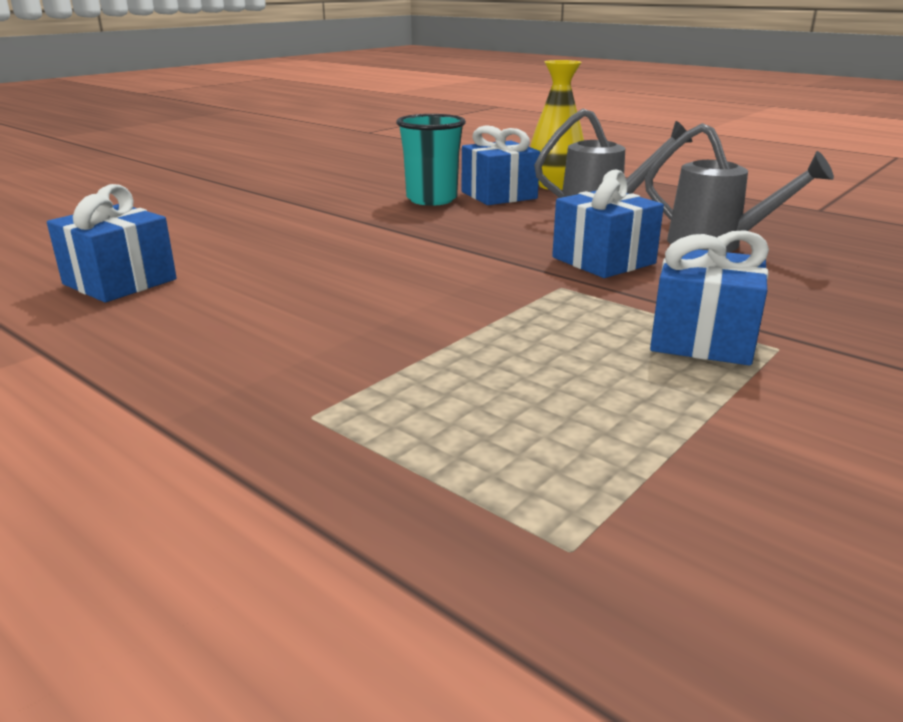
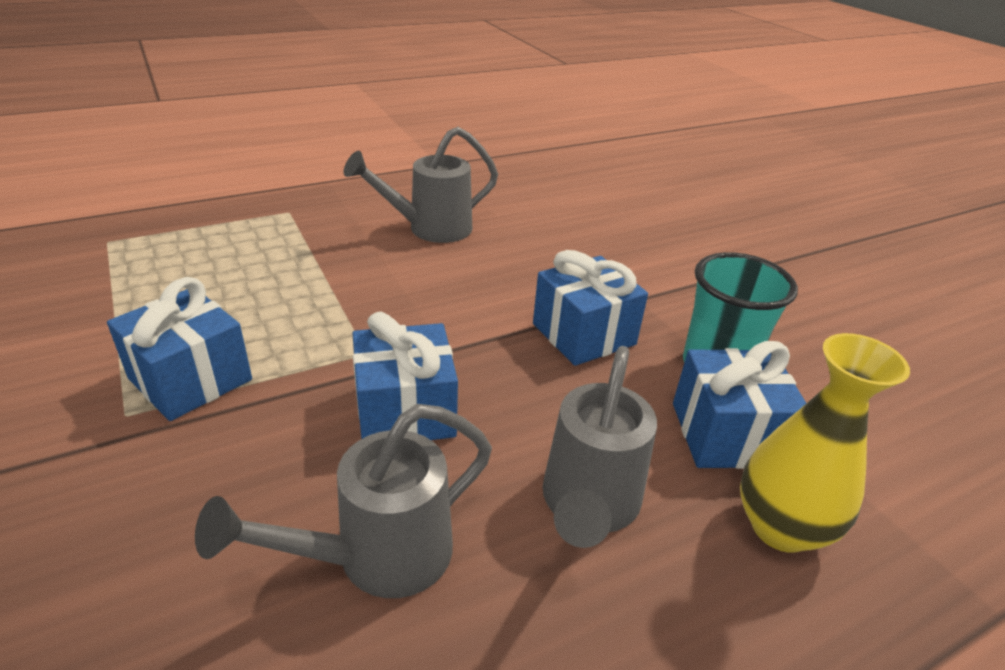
camera: 110 degrees right, 10 degrees up
(120, 282) = (533, 186): blue gift -> blue gift (583, 334)
(295, 310) = (430, 229): none -> grey watering can

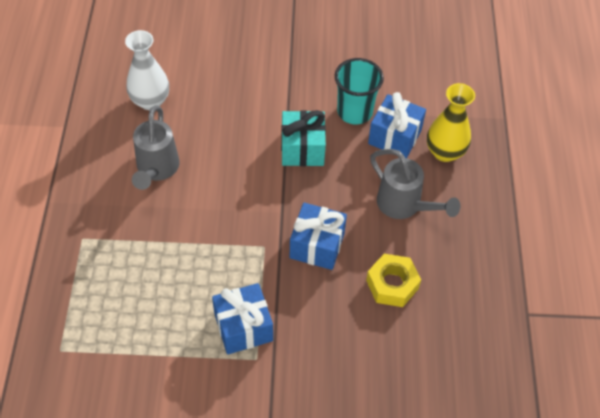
camera: 60 degrees left, 20 degrees up
(377, 557) = (392, 284): grey watering can -> yellow nut
(528, 199) = (150, 101): none -> white vase
(583, 334) = (302, 149): blue gift -> turquoise gift

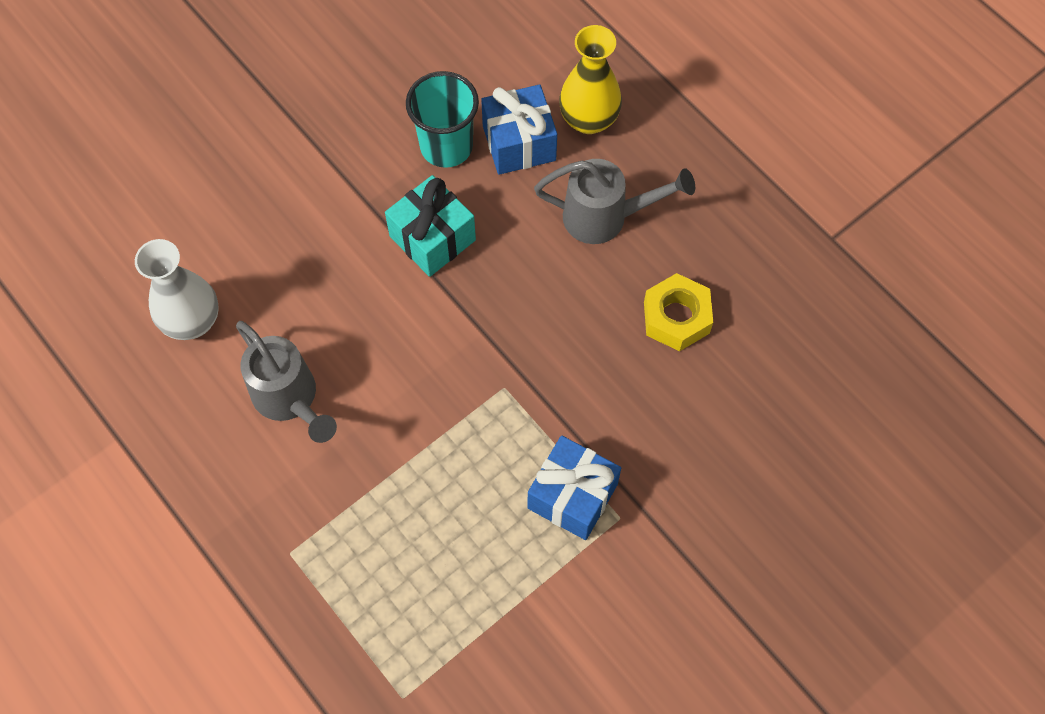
camera: 40 degrees left, 10 degrees up
(317, 245) = (559, 339): blue gift -> none

